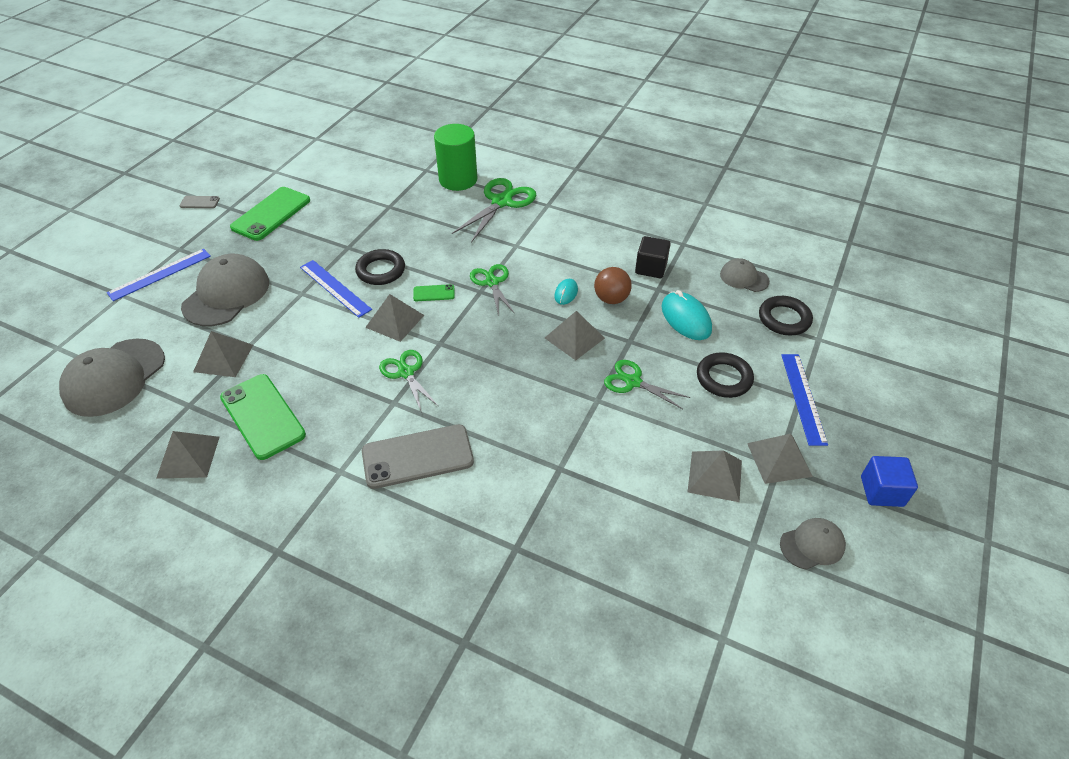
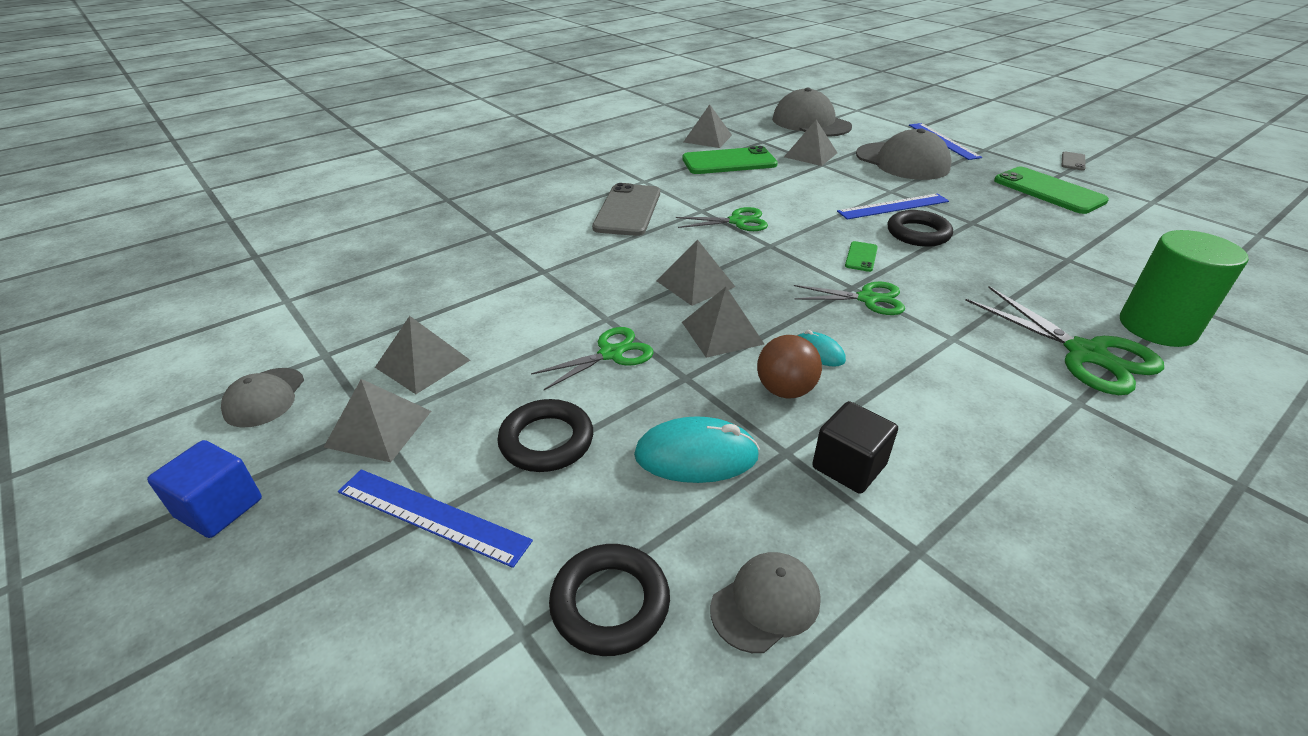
camera: 115 degrees right, 10 degrees down
(394, 321) = (821, 228): grey pyramid -> grey pyramid (695, 283)

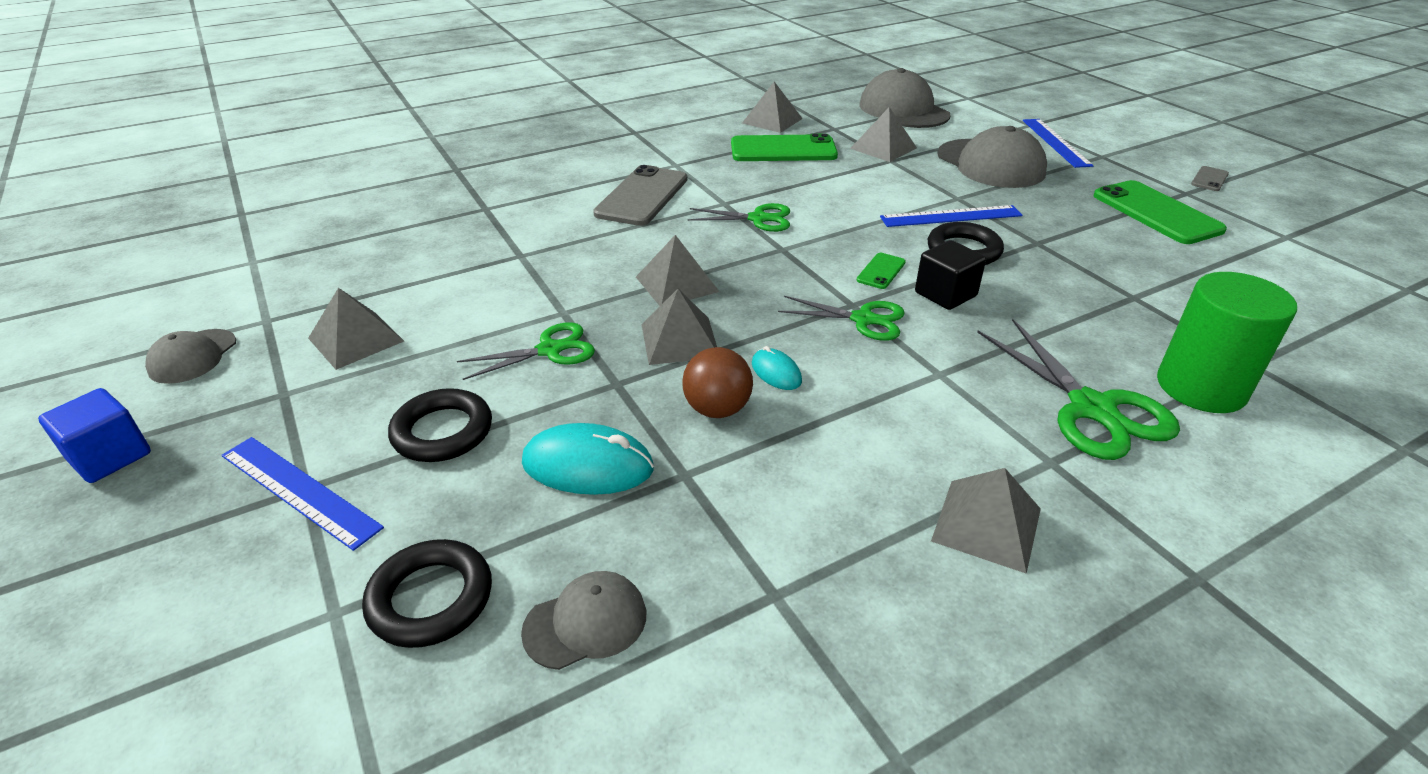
camera: 10 degrees right, 0 degrees up
(379, 428) = (286, 399): grey pyramid -> grey pyramid (987, 524)
(849, 466) = (745, 497): black cube -> black cube (945, 294)

